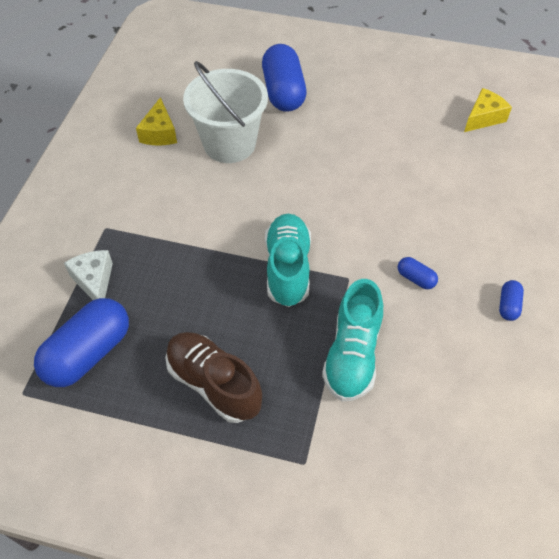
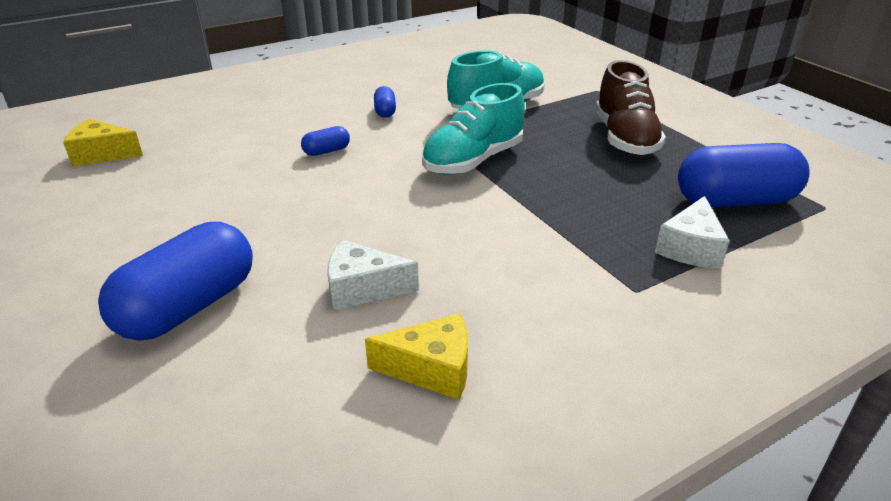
camera: 135 degrees left, 20 degrees down
(159, 133) = (432, 369): yellow cheese -> yellow cheese turned 45 degrees clockwise
(229, 144) = (362, 288): white bucket -> white cheese
(508, 305) = (354, 78): blue capsule -> blue capsule (326, 151)

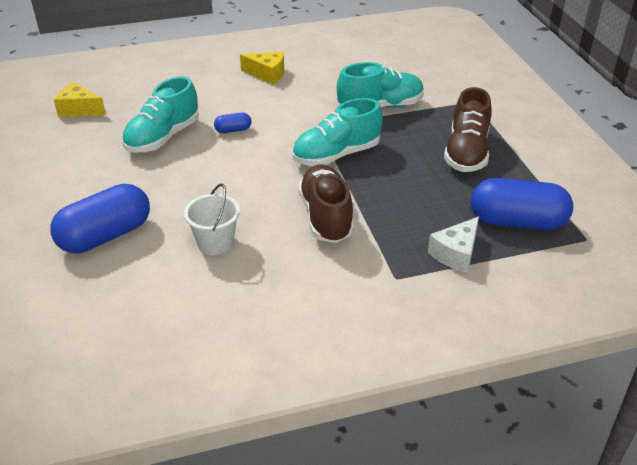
camera: 15 degrees right, 5 degrees up
(234, 171) = (163, 137): none -> turquoise shoe
(362, 288) = (215, 243): white cheese -> white bucket
(385, 111) = (291, 99): blue capsule -> none
(432, 369) = (236, 304): yellow cheese -> yellow cheese (267, 74)
(499, 231) = (326, 217): none -> brown shoe

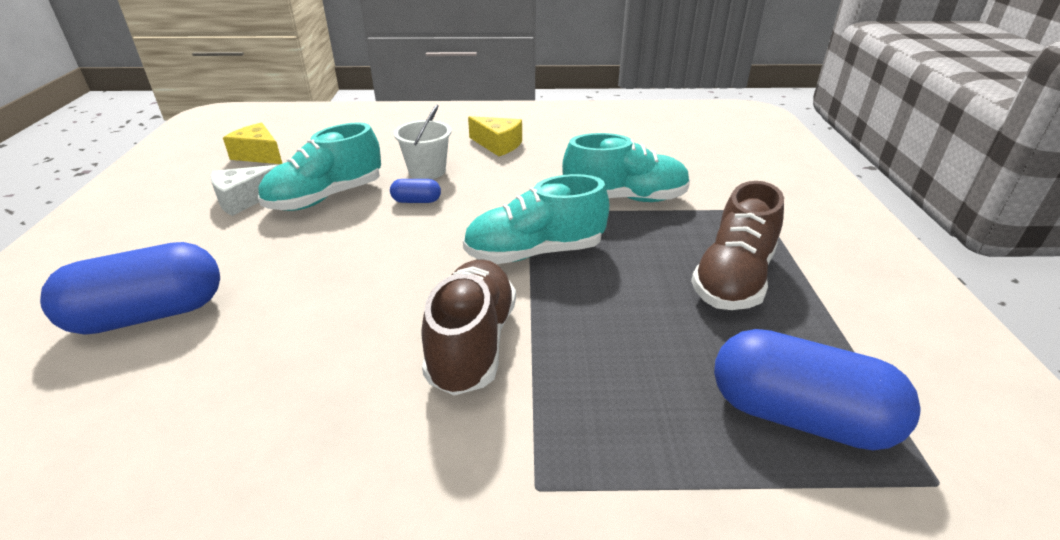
camera: 15 degrees right, 5 degrees down
(215, 243) = (284, 355): white bucket -> white bucket (427, 171)
(456, 253) = (666, 459): white cheese -> white cheese (244, 200)

